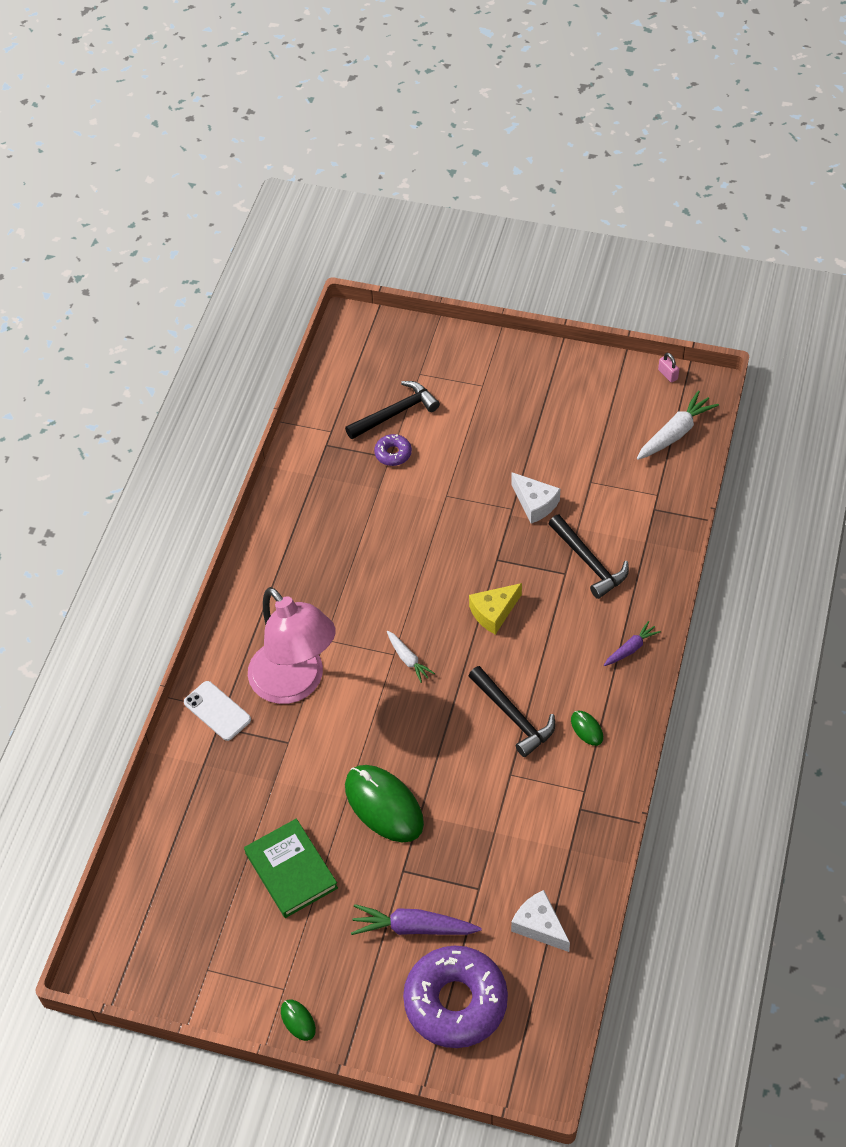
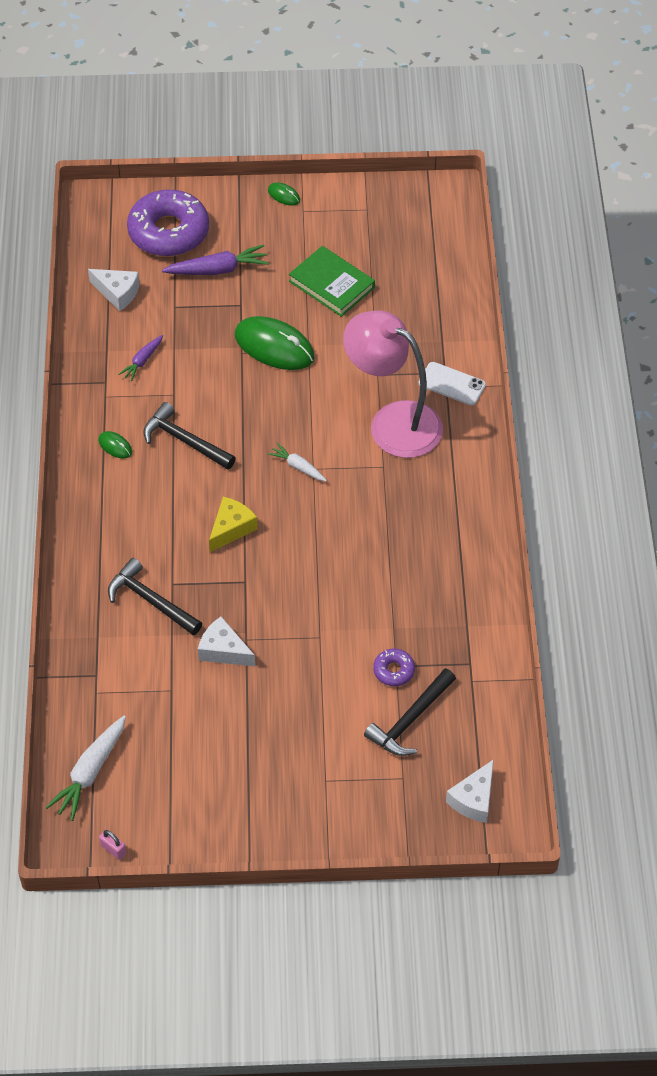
camera: 160 degrees right, 0 degrees up
(370, 347) = (474, 799): none -> white cheese
(631, 648) = (90, 526): purple carrot -> purple carrot (142, 361)

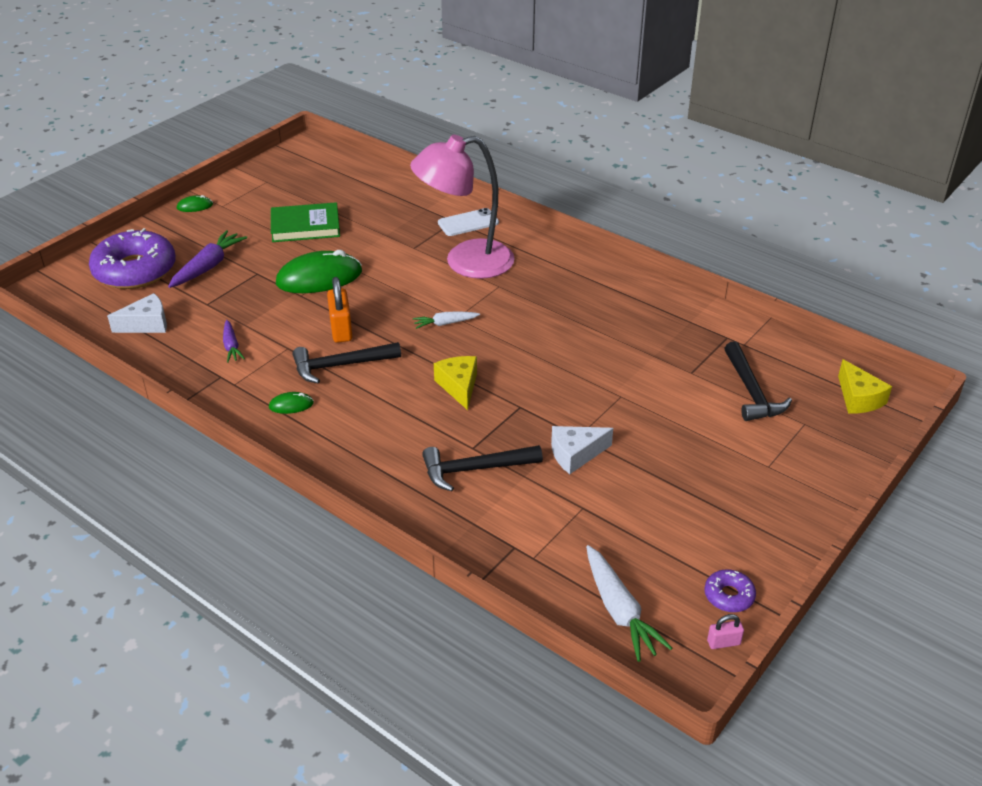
camera: 50 degrees left, 15 degrees down
(226, 409) = (341, 329): none -> orange padlock
(394, 670) = (695, 375): purple donut -> purple donut (729, 596)
(474, 799) = (858, 398): white cheese -> yellow cheese

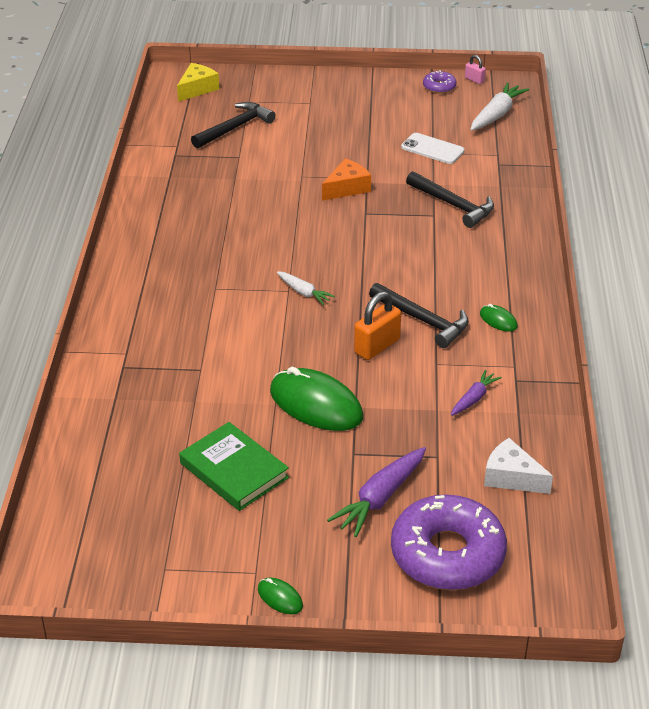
camera: 125 degrees left, 0 degrees up
(208, 266) = (380, 498): purple carrot -> purple carrot turned 45 degrees counterclockwise
(459, 386) = (376, 249): yellow cheese -> none
(465, 262) = (195, 324): pink lamp -> none
(468, 223) = (119, 355): white phone -> white phone (432, 149)
(572, 414) = (347, 188): none -> orange cheese
(575, 454) = (387, 172): white cheese -> none

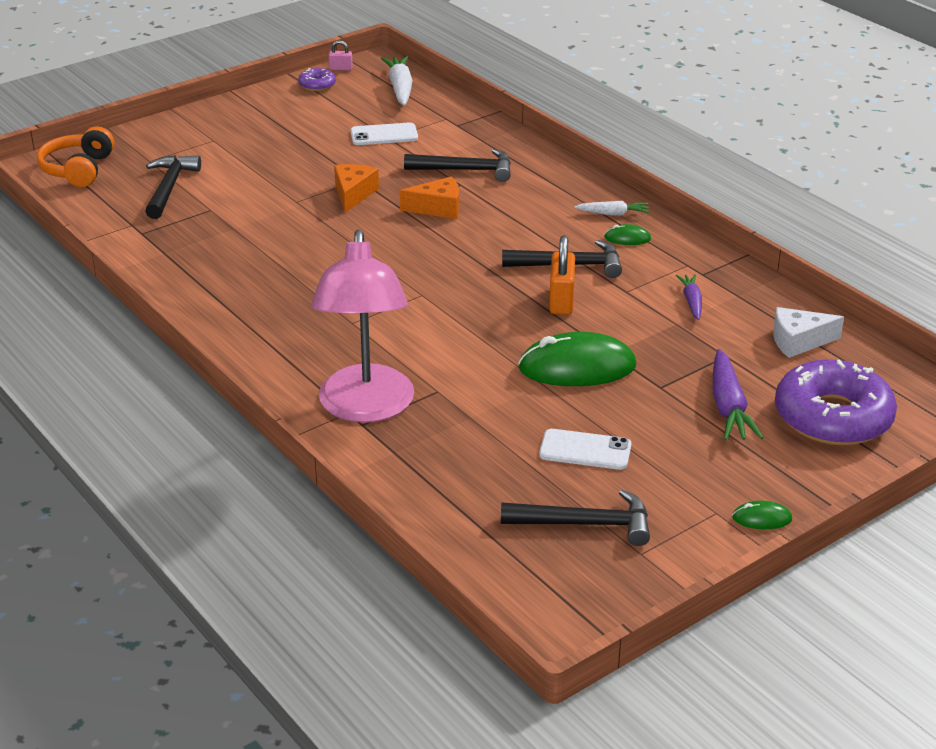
camera: 40 degrees left, 5 degrees down
(140, 356) = (366, 408): none -> pink lamp
(158, 524) = (584, 524): none -> black hammer
(197, 89) = (78, 169): yellow cheese -> orange headphones
(234, 470) = (585, 450): green book -> white phone
(304, 292) = (438, 290): white carrot -> white carrot (613, 214)
(391, 227) = (438, 208): none -> orange cheese

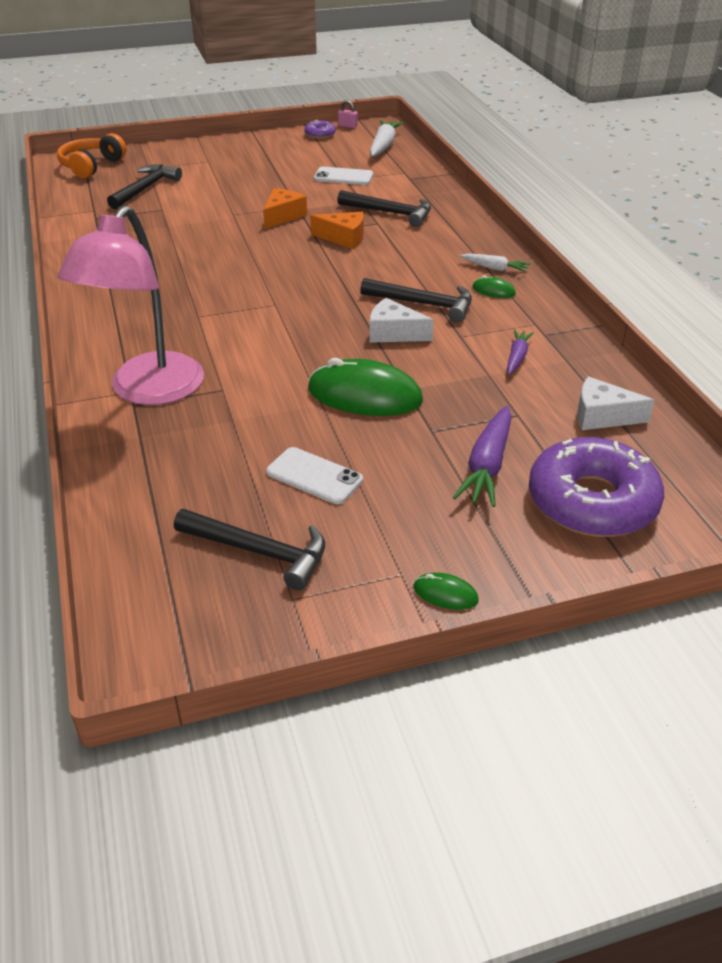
camera: 20 degrees right, 5 degrees up
(561, 301) = (393, 333): orange padlock -> white cheese

